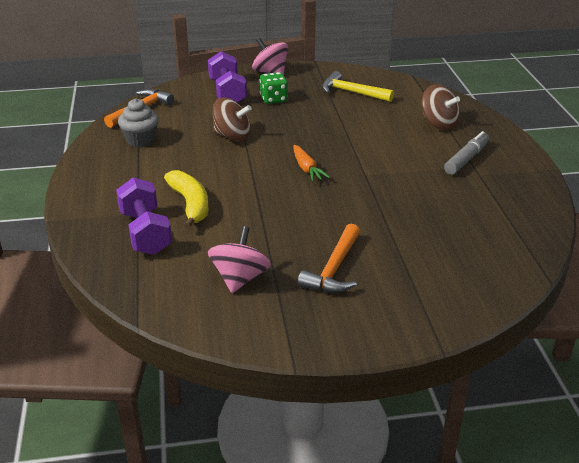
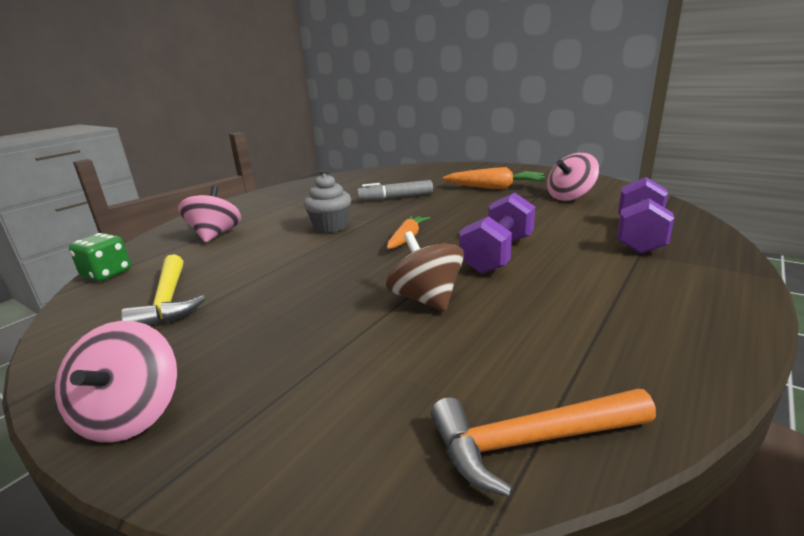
camera: 135 degrees left, 10 degrees down
(140, 140) = (581, 350): grey cupcake -> grey cupcake (330, 227)
(190, 204) = (569, 244): yellow banana -> none
(227, 92) = (297, 397): purple dumbbell -> purple dumbbell (498, 254)
(273, 99) = (267, 338): green dice -> green dice (107, 274)
(334, 269) = (495, 188): orange hammer -> orange carrot
(438, 124) = (215, 235): brown spinning top -> pink spinning top
(466, 159) = (278, 209): grey marker -> grey marker (395, 197)

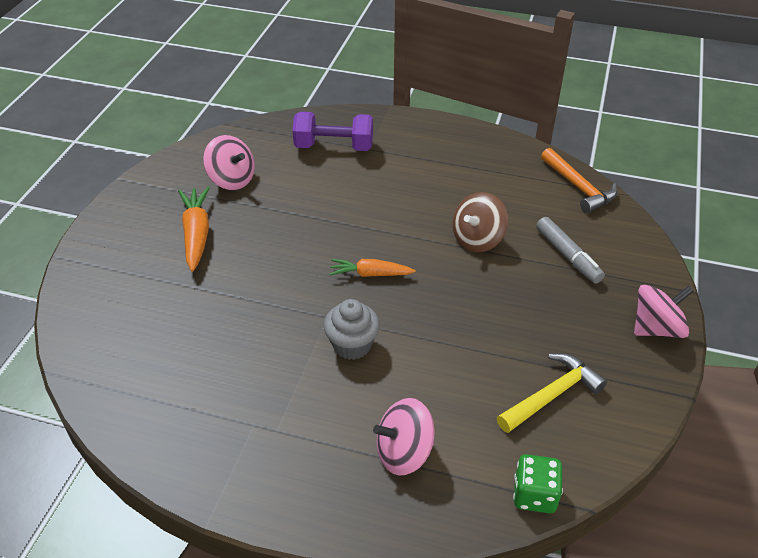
camera: 110 degrees left, 20 degrees up
(395, 197) = (238, 316): grey marker -> grey marker (568, 256)
(498, 254) = (390, 214): purple dumbbell -> none

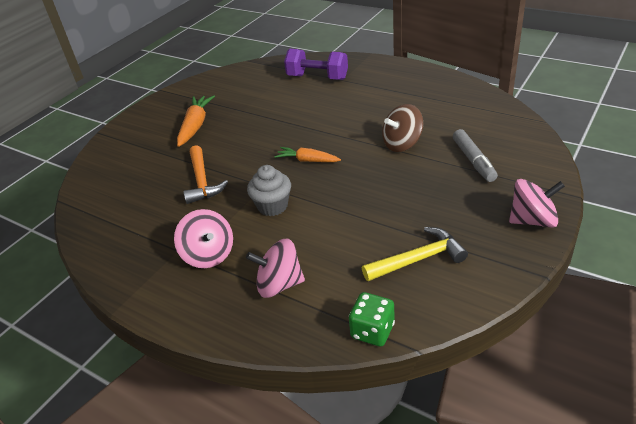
camera: 20 degrees right, 5 degrees down
(232, 179) = (235, 94): pink spinning top -> pink spinning top (209, 255)
(578, 187) = (502, 113): orange hammer -> orange hammer (202, 181)

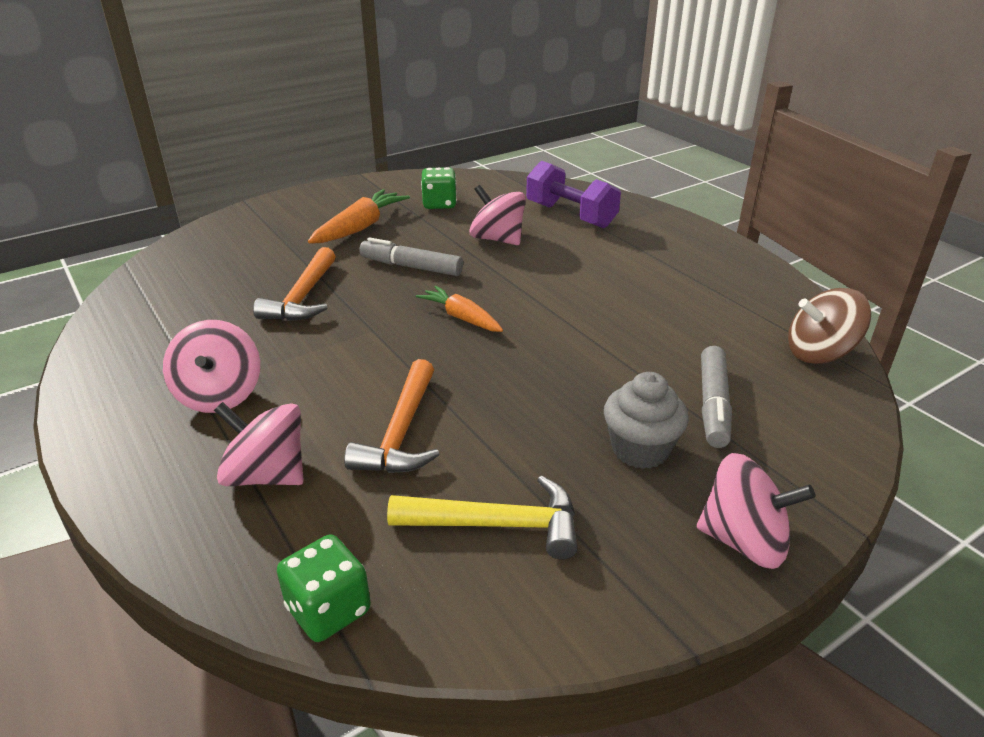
camera: 20 degrees right, 5 degrees down
(232, 94) = (439, 204): none -> green dice
(251, 140) = (411, 267): none -> grey marker
(272, 206) = (359, 362): grey cupcake -> grey cupcake (640, 449)
(287, 106) = (497, 239): none -> pink spinning top
(331, 234) = (401, 432): none -> orange hammer
(402, 144) = (618, 341): brown spinning top -> brown spinning top (819, 353)

